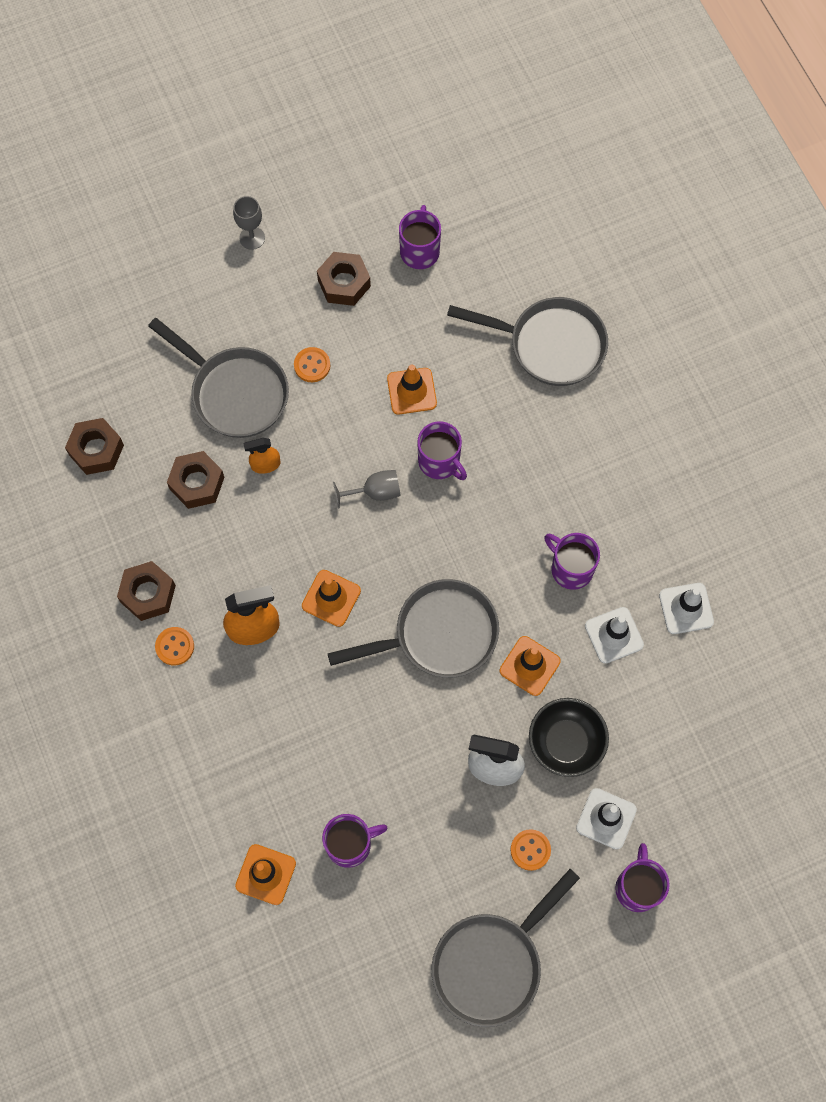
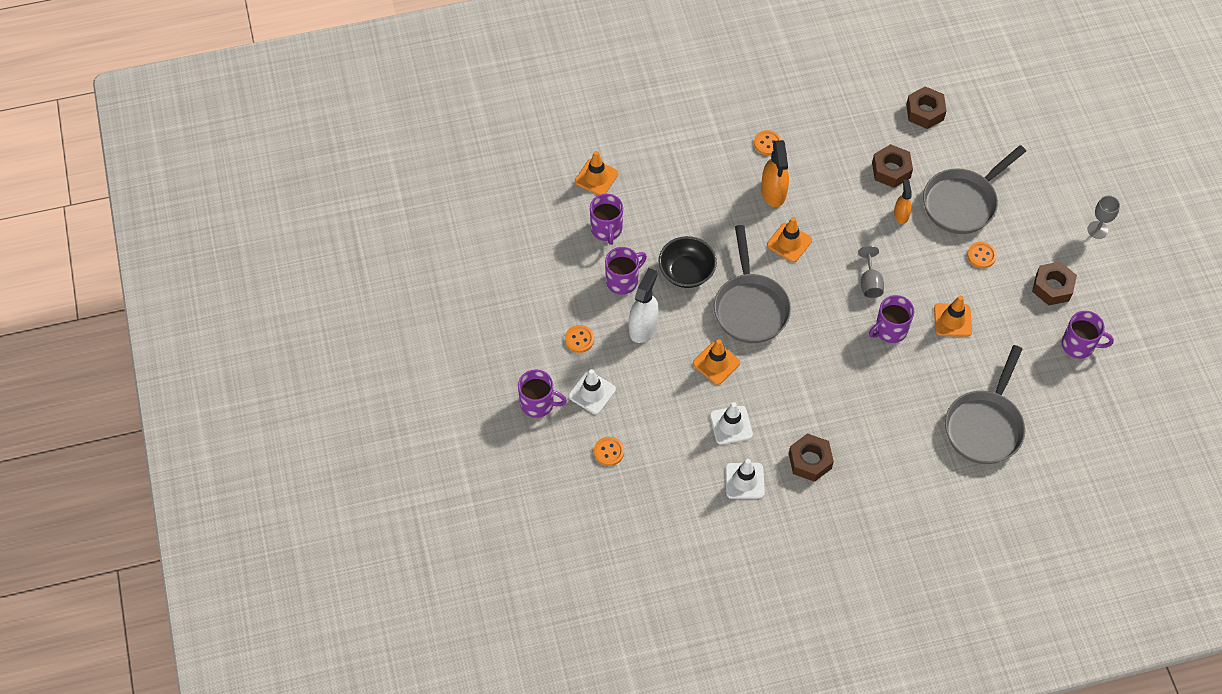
camera: 100 degrees right, 10 degrees down
(148, 594) = (809, 132): brown nut -> brown nut (810, 461)
(492, 963) = (506, 302): grey pan -> none
(566, 742) = (653, 377): black bowl -> black bowl (686, 272)
(571, 568) = (789, 405): purple mug -> purple mug (623, 280)
(685, 781) = (609, 452): none -> orange button

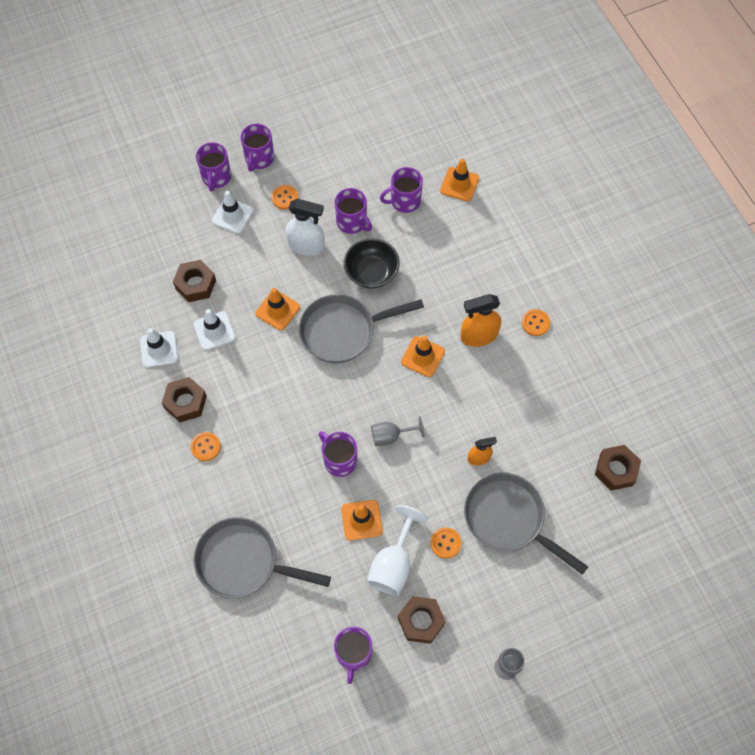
camera: 80 degrees right, 5 degrees up
(522, 358) = (259, 158): none -> purple mug
(609, 452) = (176, 237): orange button -> orange button (206, 447)
(891, 170) = (532, 443): brown nut -> brown nut (195, 284)
(997, 300) = (393, 564): none -> white goblet

